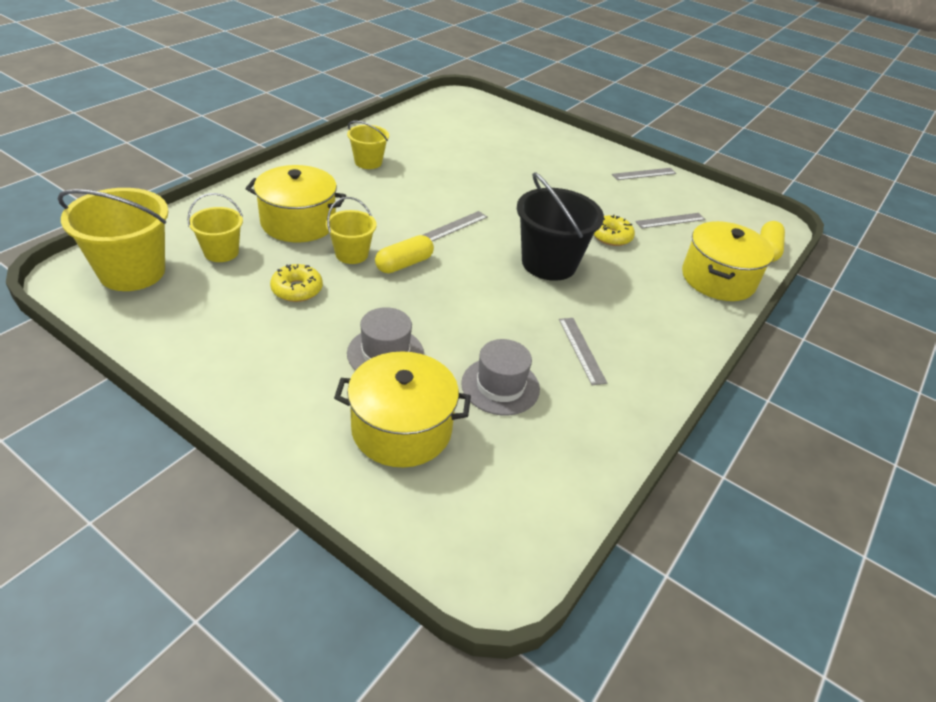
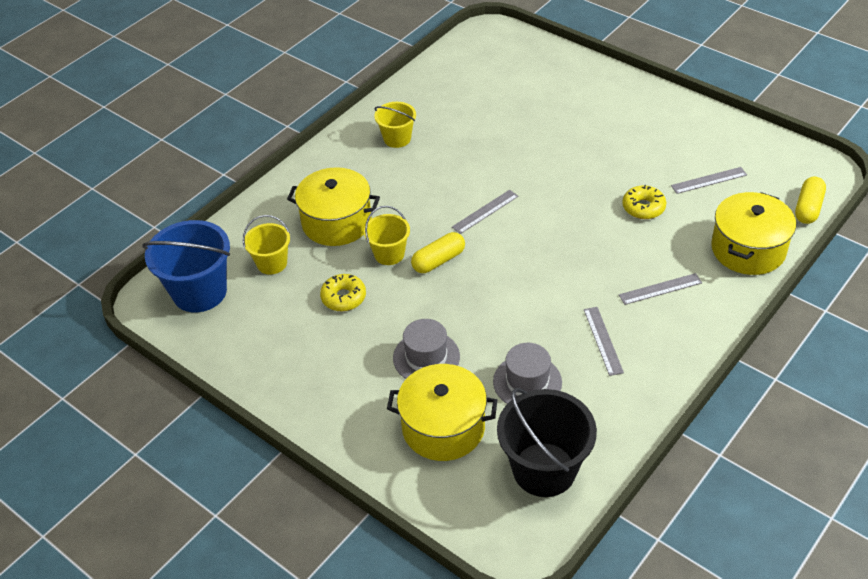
camera: 10 degrees right, 5 degrees up
(132, 272) = (199, 292): yellow bucket -> blue bucket
(549, 263) = (577, 246): black bucket -> black bucket (544, 469)
(644, 174) = (688, 119): grey ruler -> grey ruler (660, 289)

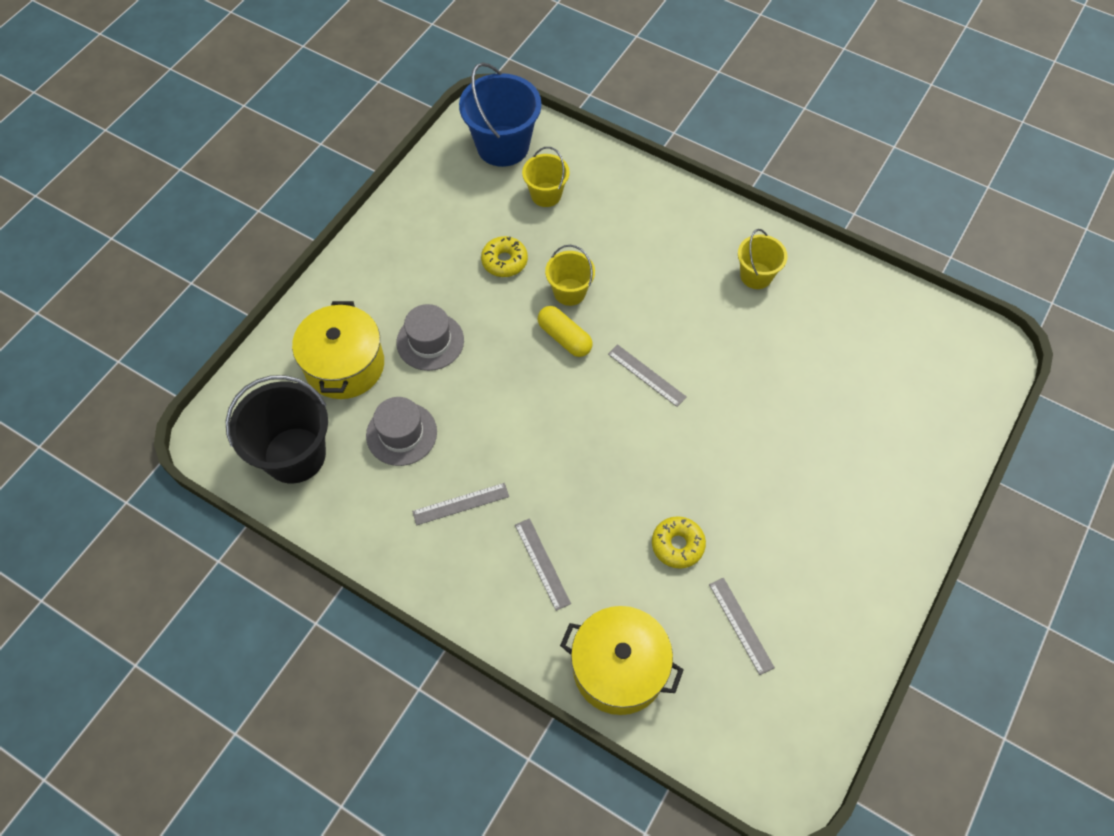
camera: 80 degrees right, 15 degrees up
(337, 222) = (611, 239): yellow pot -> none
(808, 208) = (706, 752): yellow capsule -> none

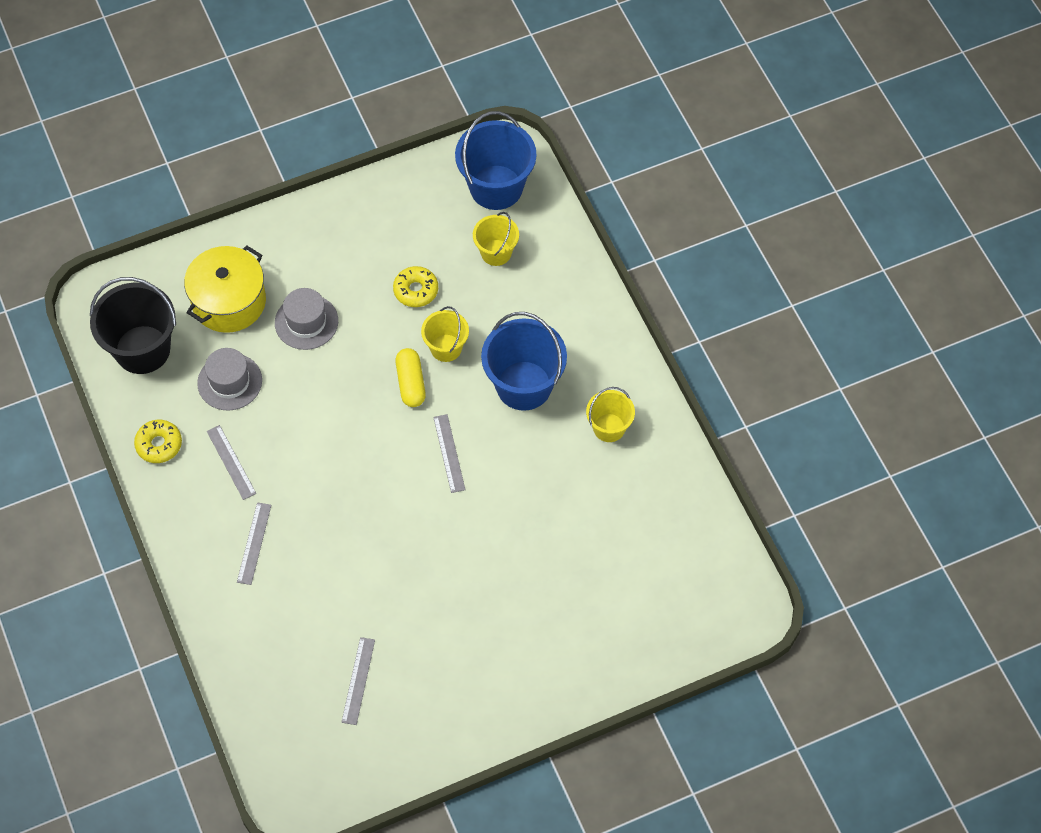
camera: 35 degrees right, 0 degrees up
(461, 504) = (231, 462): grey ruler -> grey ruler turned 45 degrees clockwise
(619, 668) = (247, 651): yellow pot -> none
(659, 284) = (524, 385): none -> blue bucket
(677, 545) = (362, 595): yellow donut -> yellow donut (159, 444)

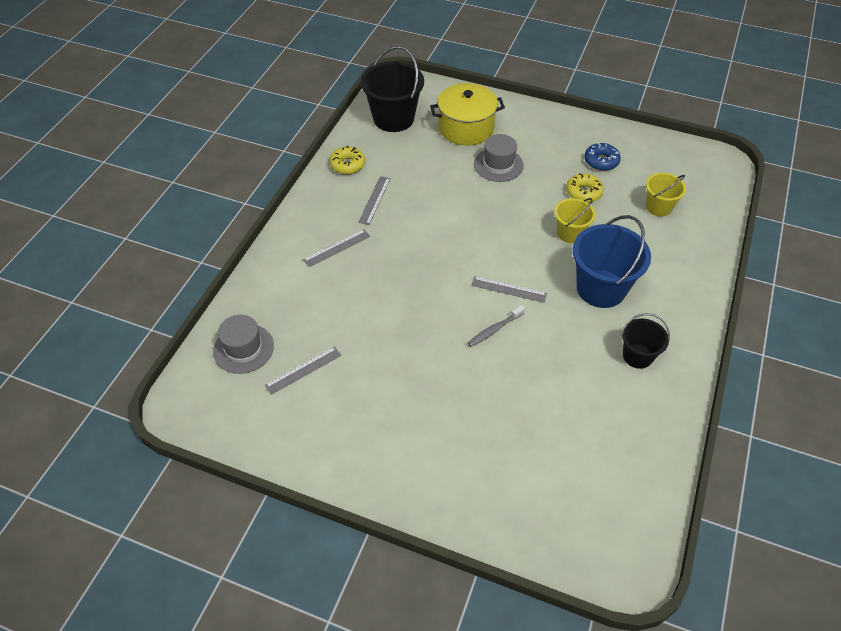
camera: 45 degrees right, 10 degrees down
(229, 382) = (421, 163): grey hat -> grey hat (243, 348)
(398, 238) = (601, 161): none -> blue donut
(411, 383) = (526, 236): yellow capsule -> none
(449, 453) = (508, 289): grey ruler -> grey ruler turned 75 degrees clockwise
(475, 503) = (494, 330): none -> grey toothbrush
(496, 187) = (694, 175): blue bucket -> none
(609, 428) = (637, 356): yellow bucket -> black bucket

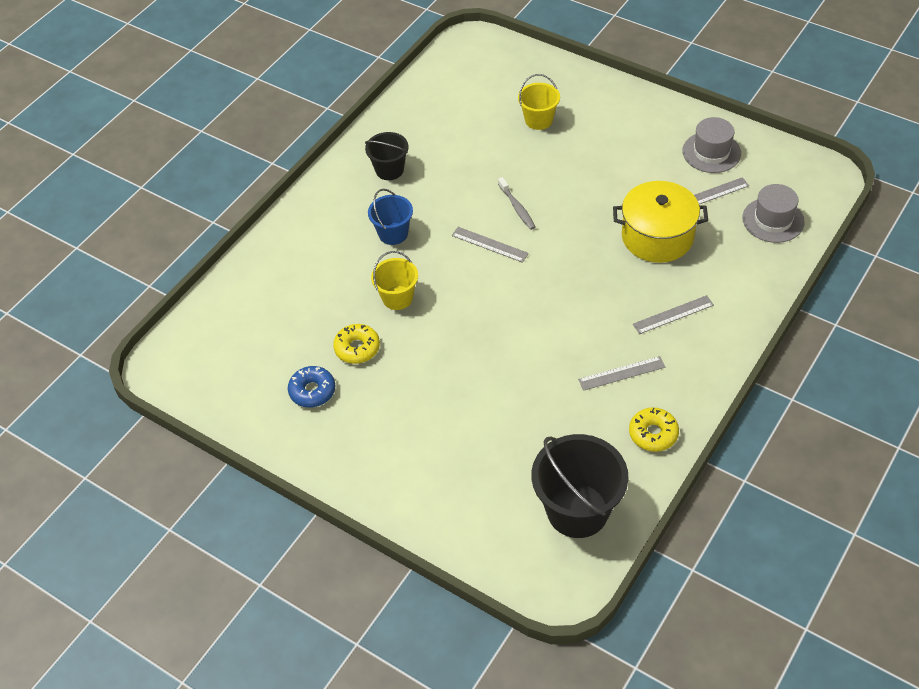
camera: 165 degrees left, 0 degrees up
(374, 200) = (621, 373): grey ruler -> grey ruler turned 45 degrees clockwise
(466, 128) = (474, 476): yellow pot -> yellow pot (657, 237)
(494, 330) = (517, 208): grey toothbrush -> grey toothbrush turned 90 degrees clockwise
(498, 165) = (448, 405): grey hat -> grey hat (711, 152)
(601, 288) = (393, 233): blue bucket -> blue bucket, size x0.57
(658, 207) = (278, 317): yellow bucket -> yellow bucket (538, 120)

